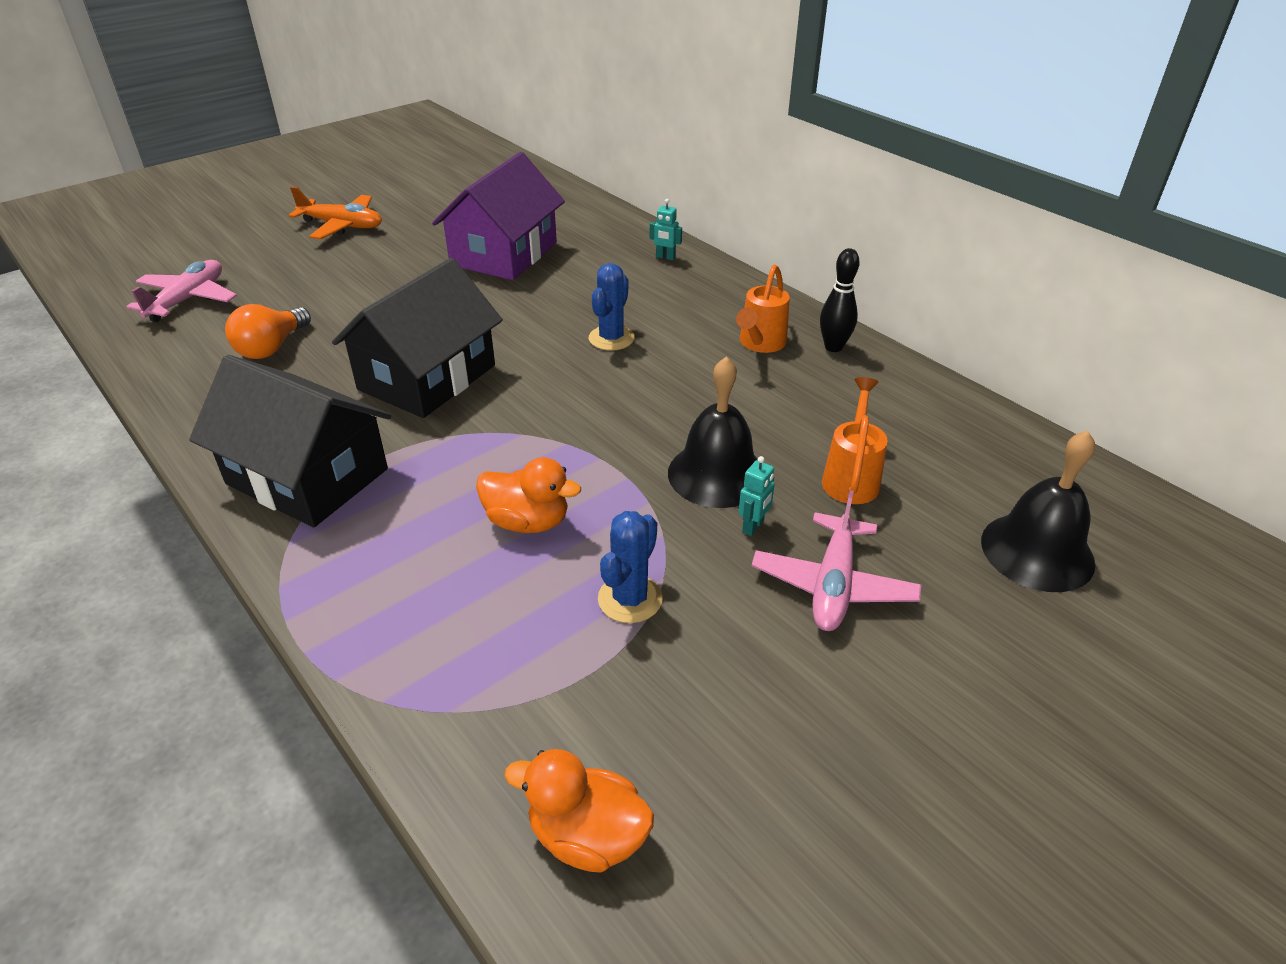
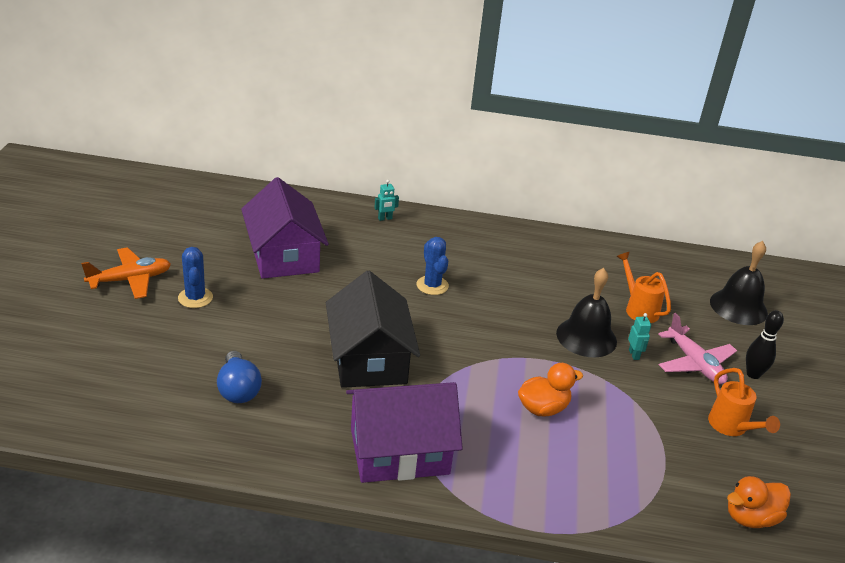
camera: 45 degrees left, 5 degrees down
(188, 300) = (111, 387): pink plane -> none
(271, 348) = (238, 389): orange light bulb -> blue light bulb
(307, 476) = (399, 451): black house -> purple house
(630, 599) = (635, 417): blue cactus -> blue cactus (195, 298)
(760, 344) = (509, 254): orange watering can -> orange watering can (731, 427)
(833, 347) = (543, 241): black bowling pin -> black bowling pin (753, 374)

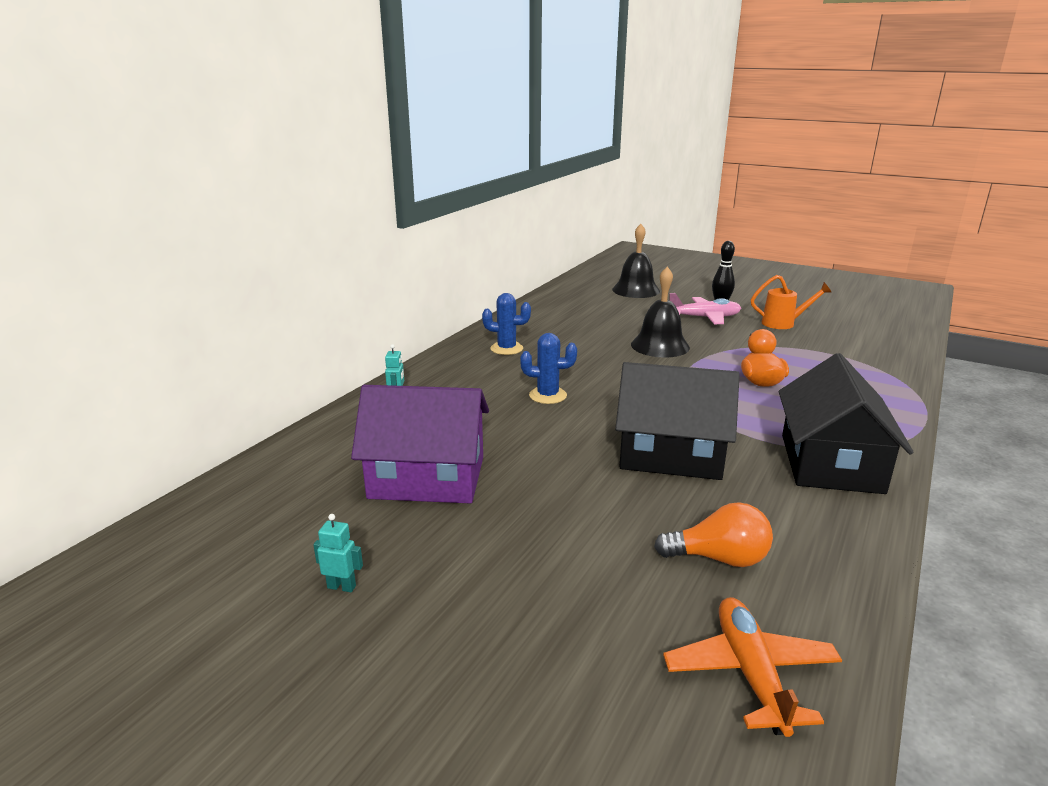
camera: 65 degrees left, 10 degrees down
(130, 280) = (396, 641): orange plane -> orange plane (750, 673)
(195, 298) = (488, 571): blue cactus -> blue cactus (506, 349)
(238, 389) = (719, 558): blue light bulb -> orange light bulb
(399, 451) = (831, 463): purple house -> black house
(634, 354) = (689, 334): turquoise robot -> turquoise robot (341, 587)
(638, 309) = (626, 320): orange watering can -> none
(750, 518) = (884, 340): orange duck -> none

